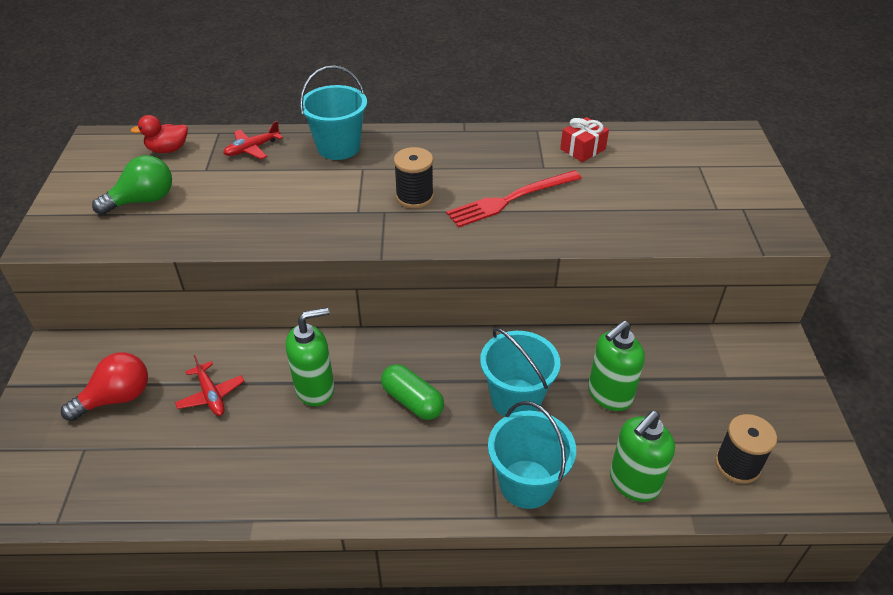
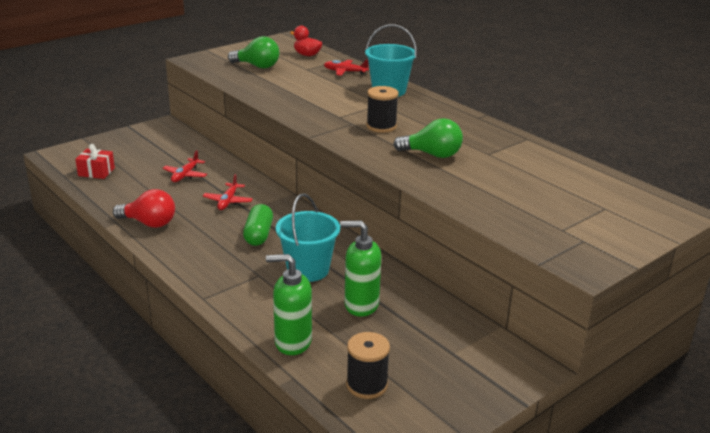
camera: 50 degrees right, 15 degrees down
(117, 398) = (152, 153): red light bulb -> red light bulb (149, 223)
(315, 389) = (228, 201): green soap dispenser -> red plane
(511, 199) = (432, 154): red fork -> green light bulb
(526, 484) = (241, 300): turquoise bucket -> none
(582, 149) = (536, 160): red gift -> red gift (96, 172)

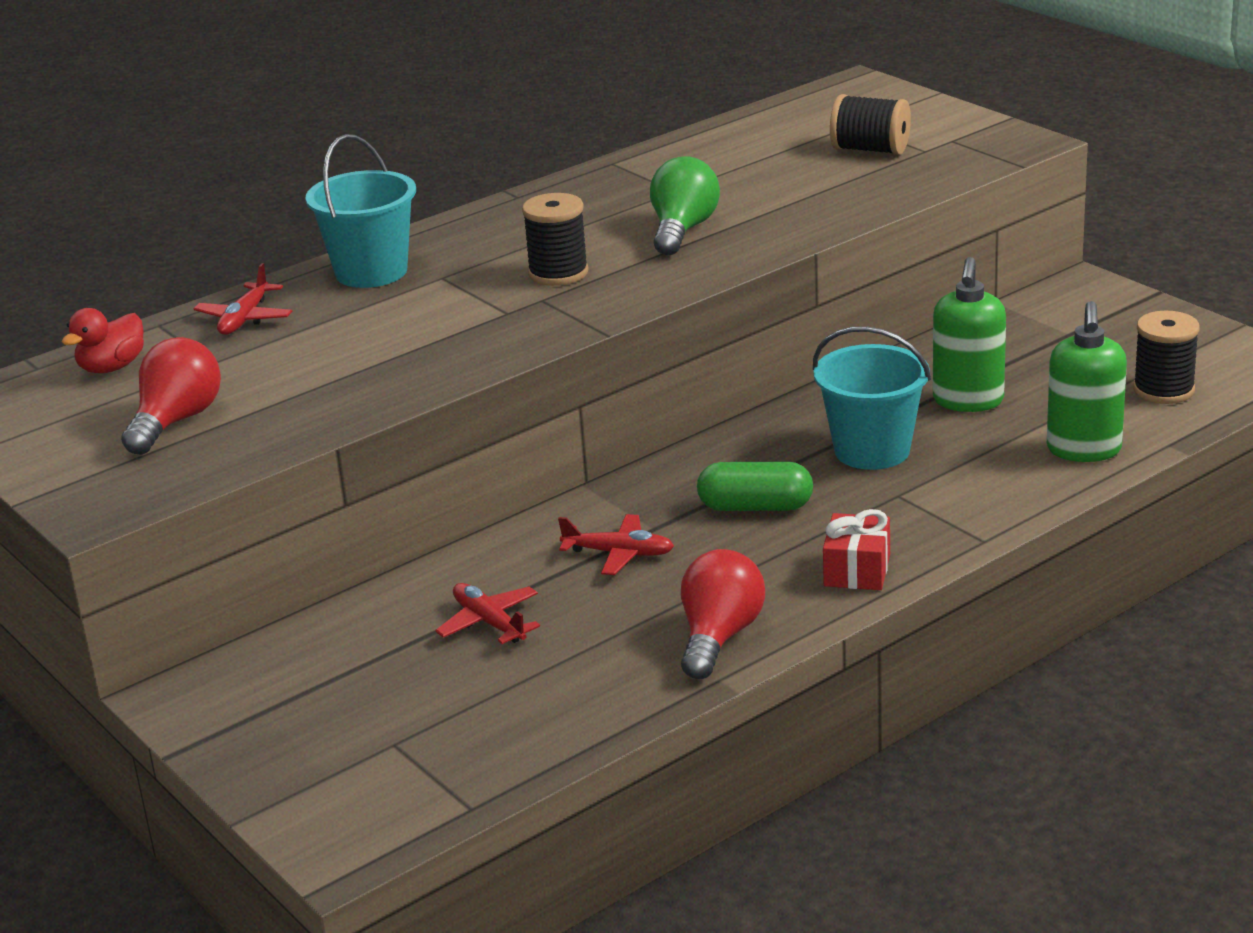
camera: 85 degrees left, 0 degrees up
(96, 172) = (460, 756): red gift -> red gift (857, 570)
(185, 175) = (489, 622): red plane -> red plane turned 150 degrees counterclockwise
(257, 66) = (176, 421): green light bulb -> red light bulb
(559, 211) = (870, 150): none -> black spool

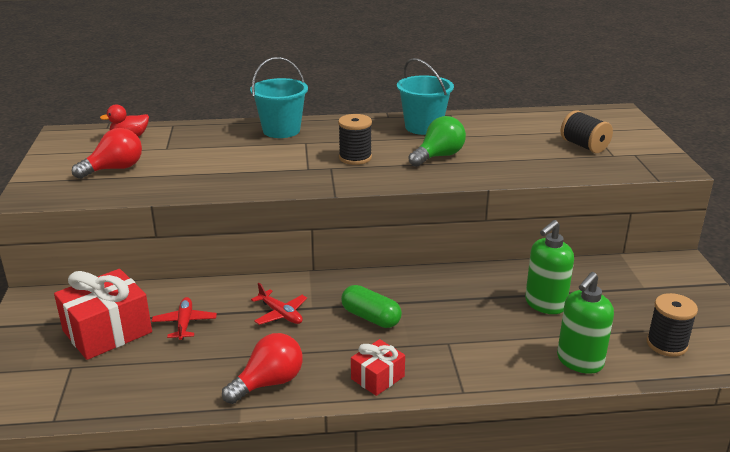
camera: 30 degrees right, 0 degrees up
(245, 319) = (205, 134): red plane -> none
(381, 681) = (107, 331): none -> red gift
(872, 450) = (463, 311): turquoise bucket -> turquoise bucket (423, 127)

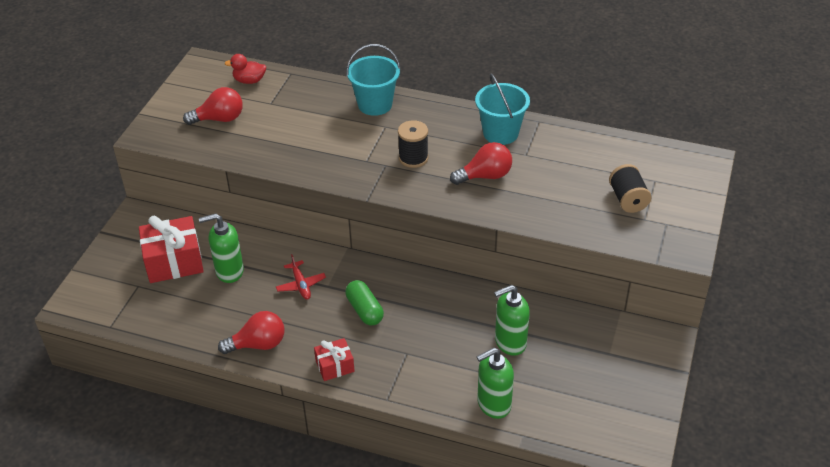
camera: 25 degrees right, 15 degrees up
(185, 323) = (229, 271): red plane -> green soap dispenser
(438, 156) = (485, 176): green light bulb -> red light bulb
(666, 344) = (577, 413): black spool -> none

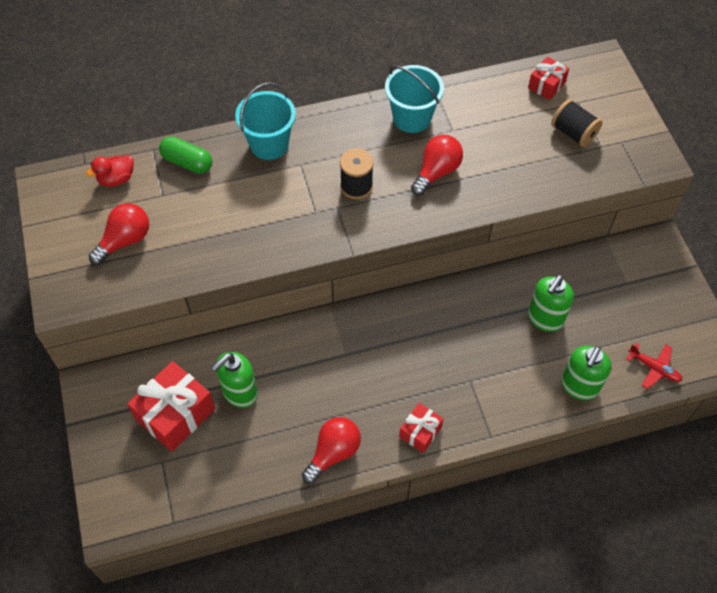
camera: 35 degrees left, 15 degrees up
(301, 285) = (320, 367): red plane -> red plane (654, 368)
(364, 310) = (399, 359): green capsule -> green capsule (187, 162)
(637, 157) = (546, 85): none -> red gift

